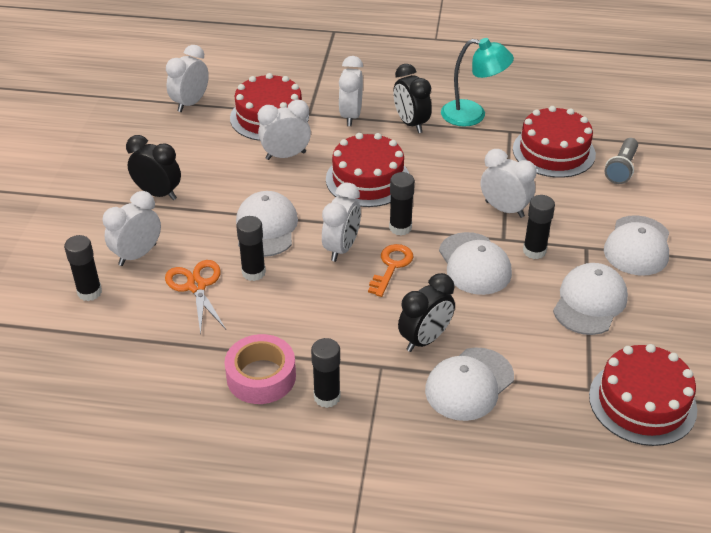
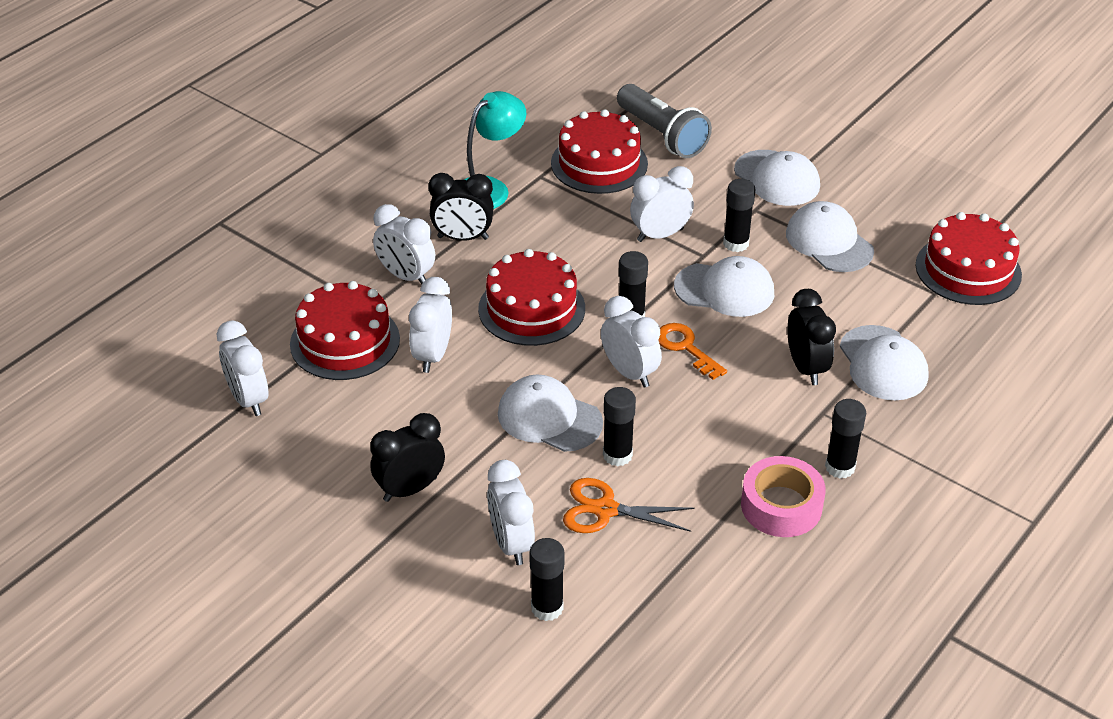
camera: 60 degrees left, 0 degrees up
(621, 169) = (662, 135): grey flashlight -> grey flashlight, size x1.56

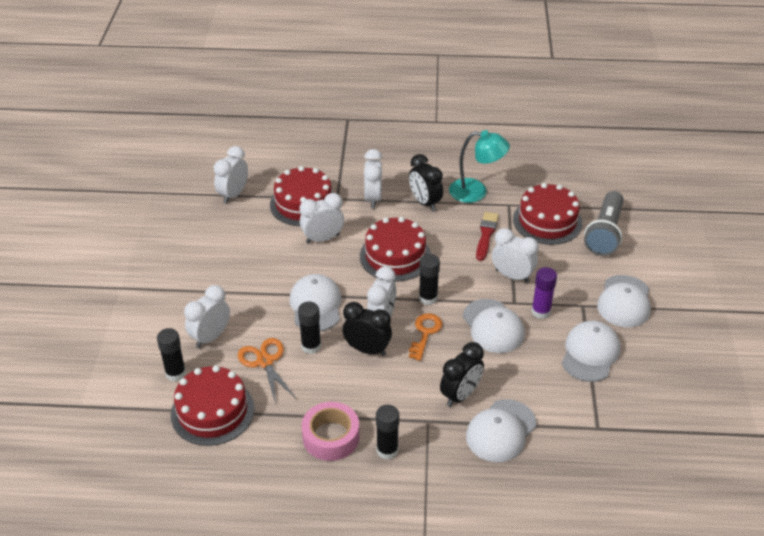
camera: 55 degrees right, 0 degrees up
(410, 489) = (219, 280): black clock -> black clock (367, 350)
(572, 219) = (486, 234): none -> red brush
(736, 243) = (541, 312): black glue stick -> purple glue stick
(968, 270) = (640, 436): red cake -> red cake (212, 411)

